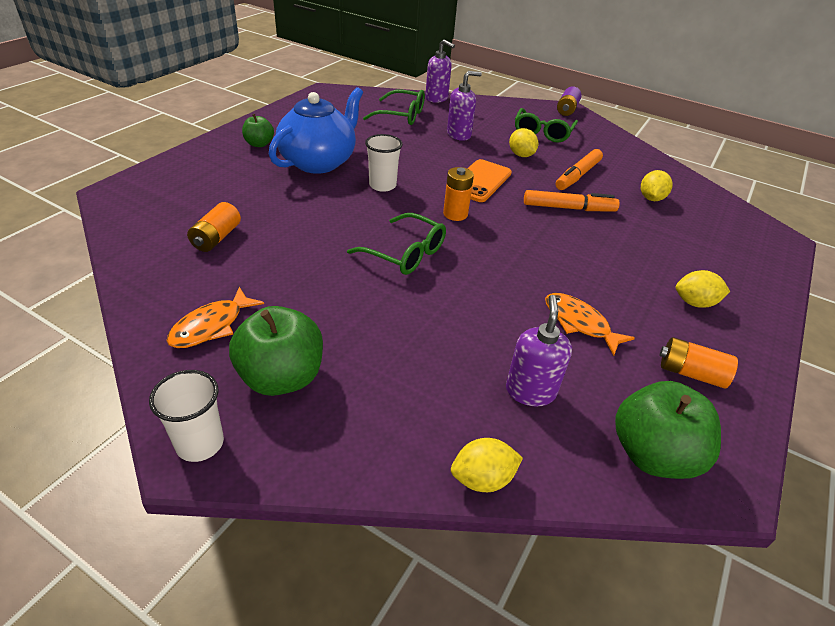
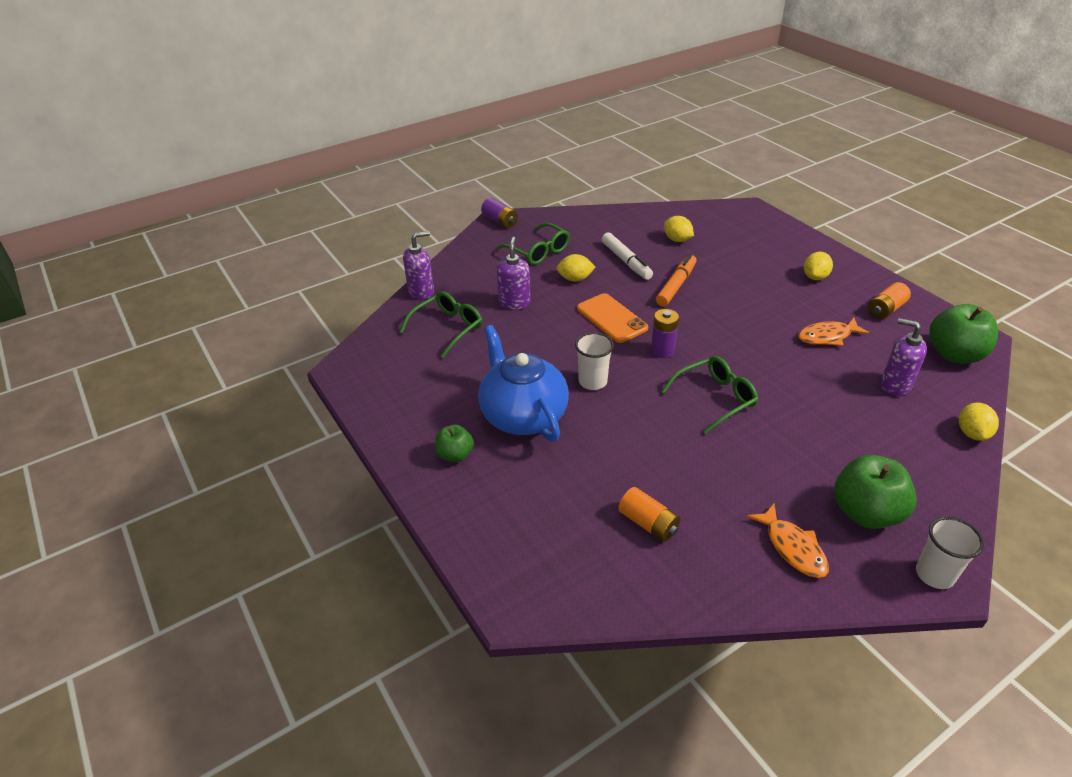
camera: 60 degrees left, 0 degrees up
(455, 214) = (662, 351): orange battery -> purple battery
(577, 176) = (626, 261): orange marker -> white marker

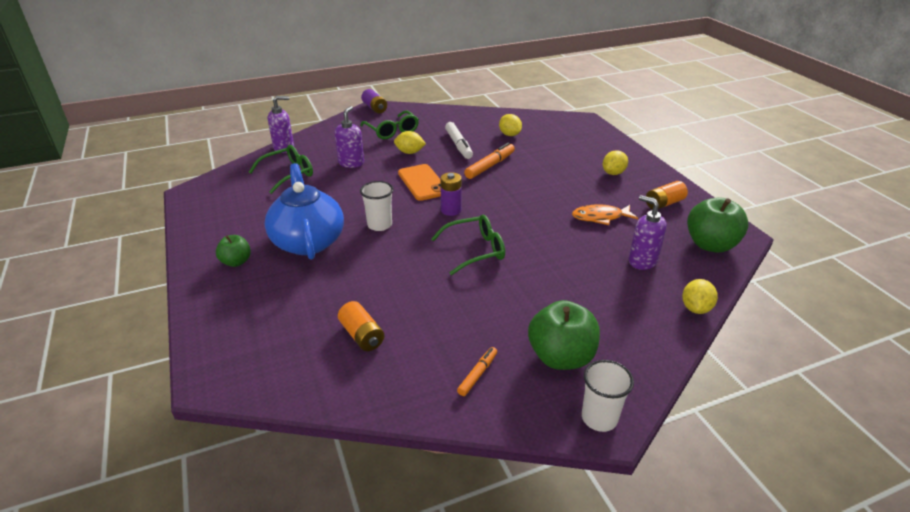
camera: 10 degrees right, 5 degrees down
(792, 547) = (477, 374): orange fish -> orange marker

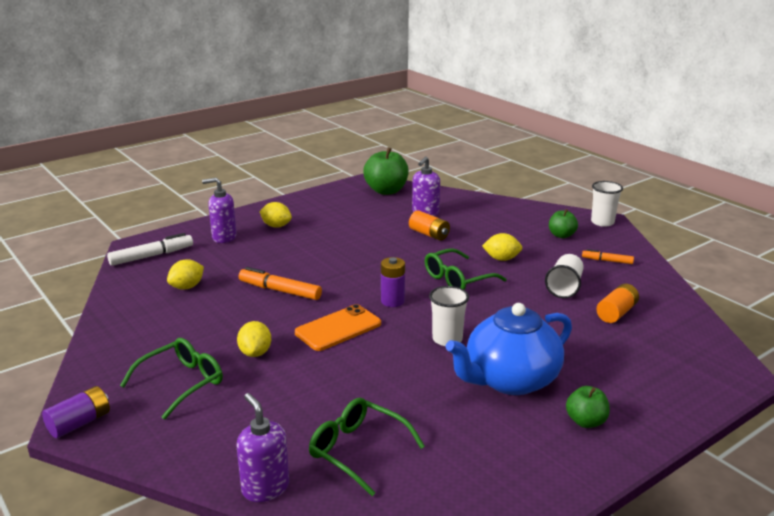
camera: 105 degrees left, 10 degrees down
(351, 163) = (302, 397): purple soap dispenser -> purple soap dispenser (224, 237)
(429, 315) = (564, 287): none -> white cup
(458, 145) = (224, 319): white marker -> white marker (151, 256)
(475, 250) = (457, 279): green glasses -> green glasses turned 90 degrees counterclockwise
(561, 357) = (561, 235): green apple -> green apple, size x0.57
(600, 217) = (366, 229): orange fish -> none
(664, 203) = (329, 205): orange battery -> orange battery (429, 234)
(695, 308) = (471, 197): yellow lemon -> yellow lemon (501, 259)

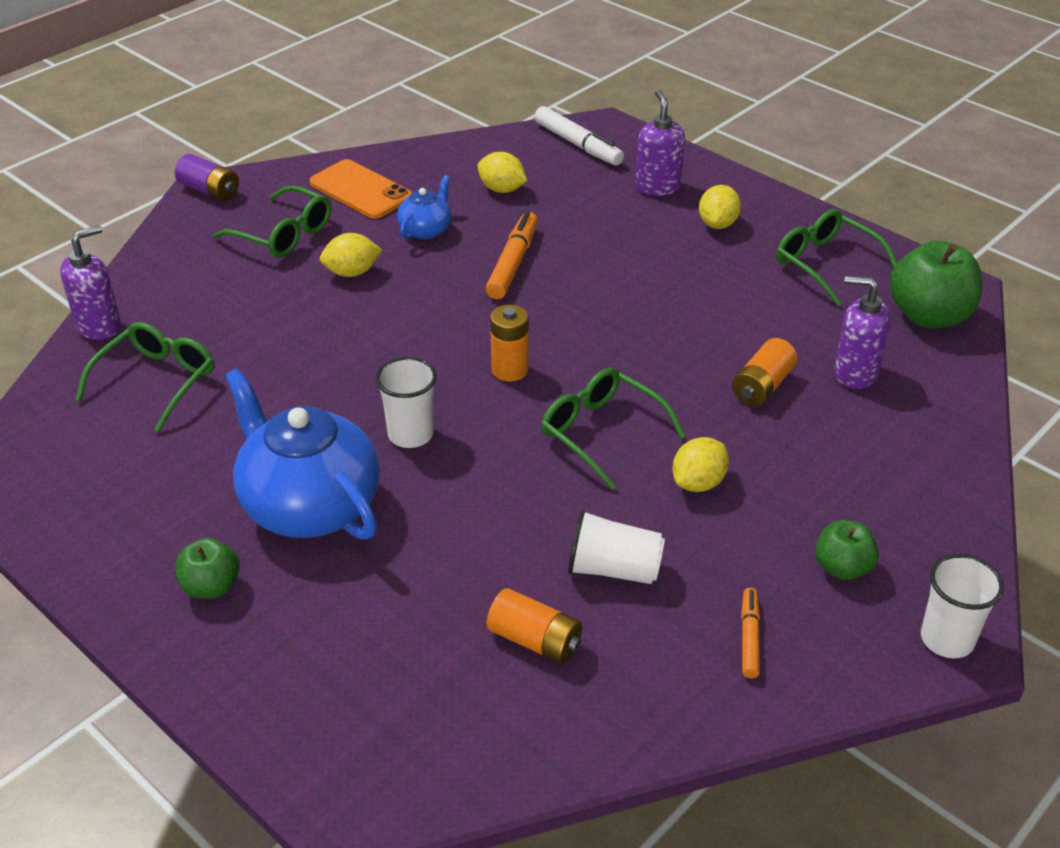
camera: 80 degrees right, 15 degrees up
(218, 319) = (426, 230): none -> blue teapot
(331, 205) = (825, 264): none -> green glasses
(338, 328) = (422, 329): orange phone -> orange phone (360, 190)
(392, 301) = (510, 370): purple battery -> orange battery
(501, 259) = (698, 483): yellow lemon -> yellow lemon turned 45 degrees clockwise

